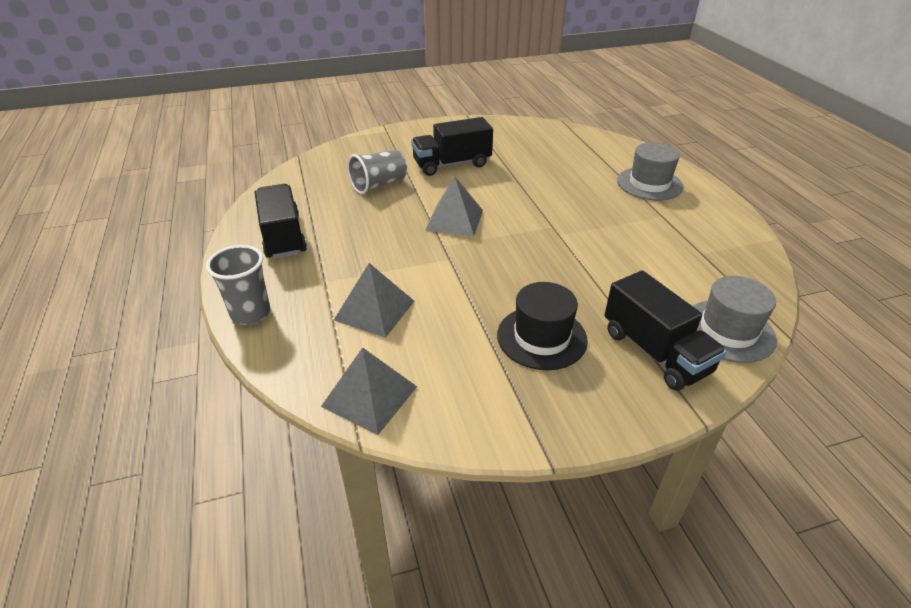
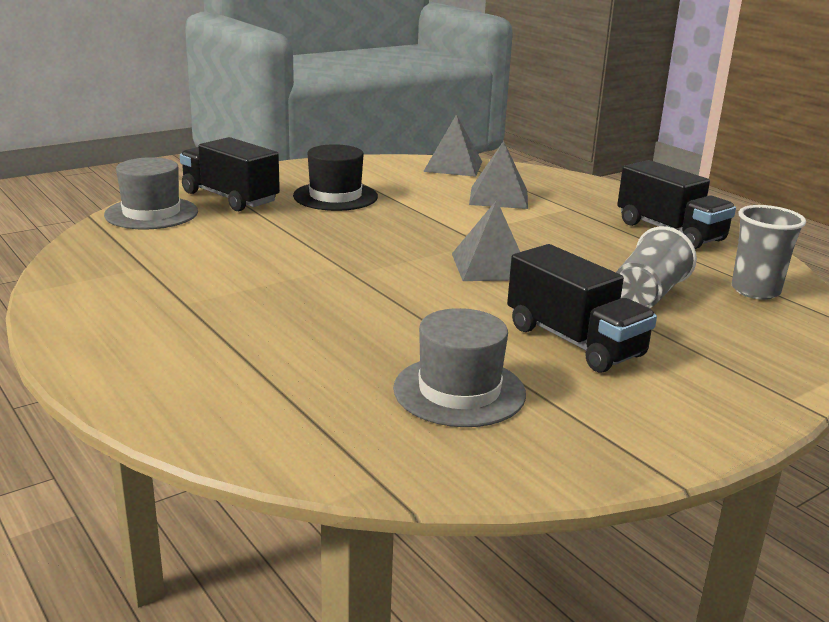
camera: 160 degrees right, 15 degrees down
(250, 313) = (601, 187): grey cup -> grey cup (755, 291)
(452, 164) = (574, 341): black truck -> black truck turned 90 degrees clockwise
(649, 184) = (192, 352): grey hat -> grey hat (459, 391)

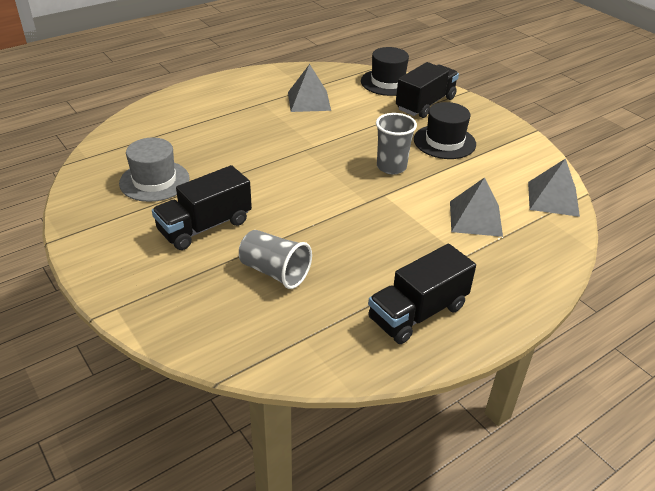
camera: 90 degrees right, 15 degrees up
(151, 213) = (388, 82): grey hat -> black hat
(491, 266) = (321, 203): grey pyramid -> grey pyramid (309, 101)
(755, 291) = (285, 338): grey cup -> grey cup (391, 167)

